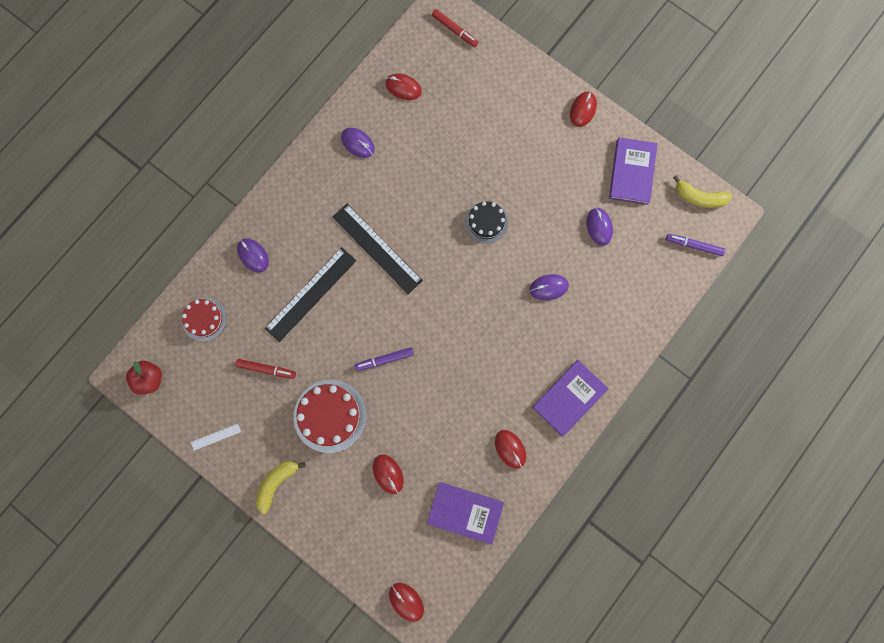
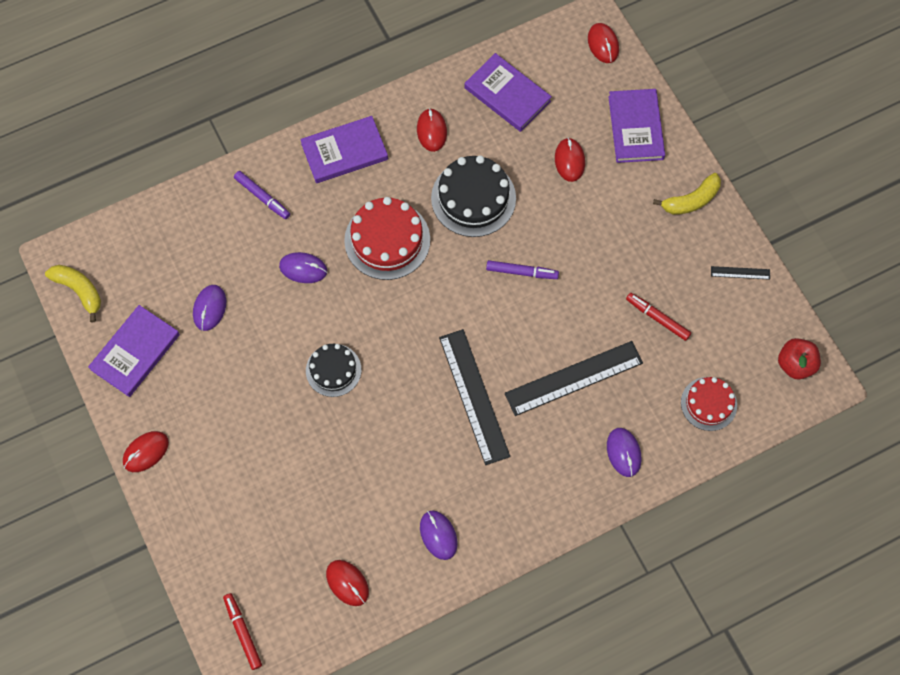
camera: 155 degrees left, 10 degrees down
(216, 436) = (740, 273): white ruler -> black ruler
(330, 416) = (606, 241): red cake -> red cake (387, 240)
(346, 530) = (635, 128): none -> purple book
(449, 405) = (473, 198): none -> black cake
(694, 245) = (120, 243): purple marker -> purple marker (262, 197)

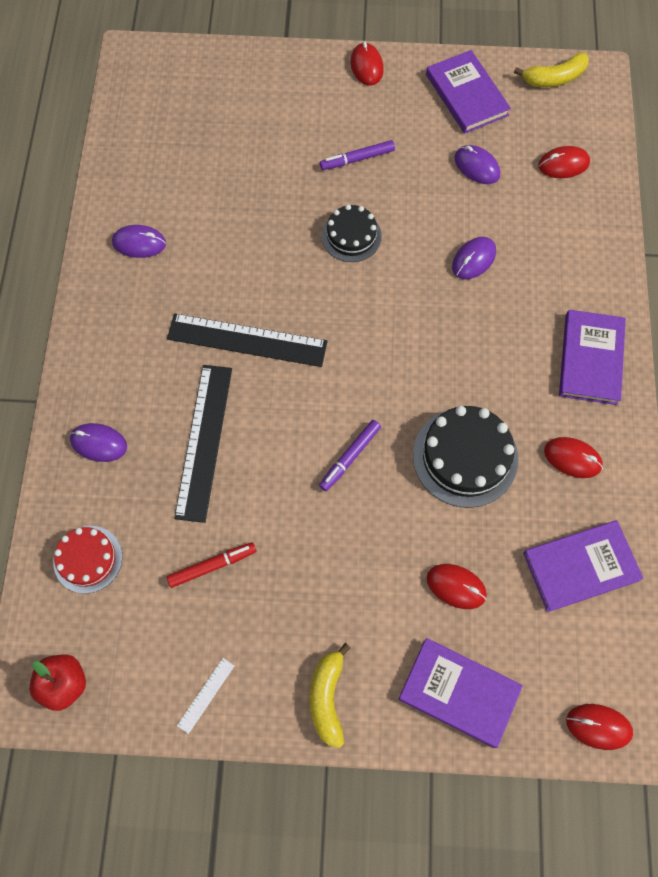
camera: 120 degrees right, 0 degrees up
(243, 632) = (166, 69): red marker -> none
(262, 197) = (575, 260): purple marker -> purple marker (357, 159)
(347, 583) = (150, 156): red mouse -> red mouse (563, 164)
(387, 240) = (462, 348): red cake -> none
(740, 273) = (205, 695): black ruler -> white ruler

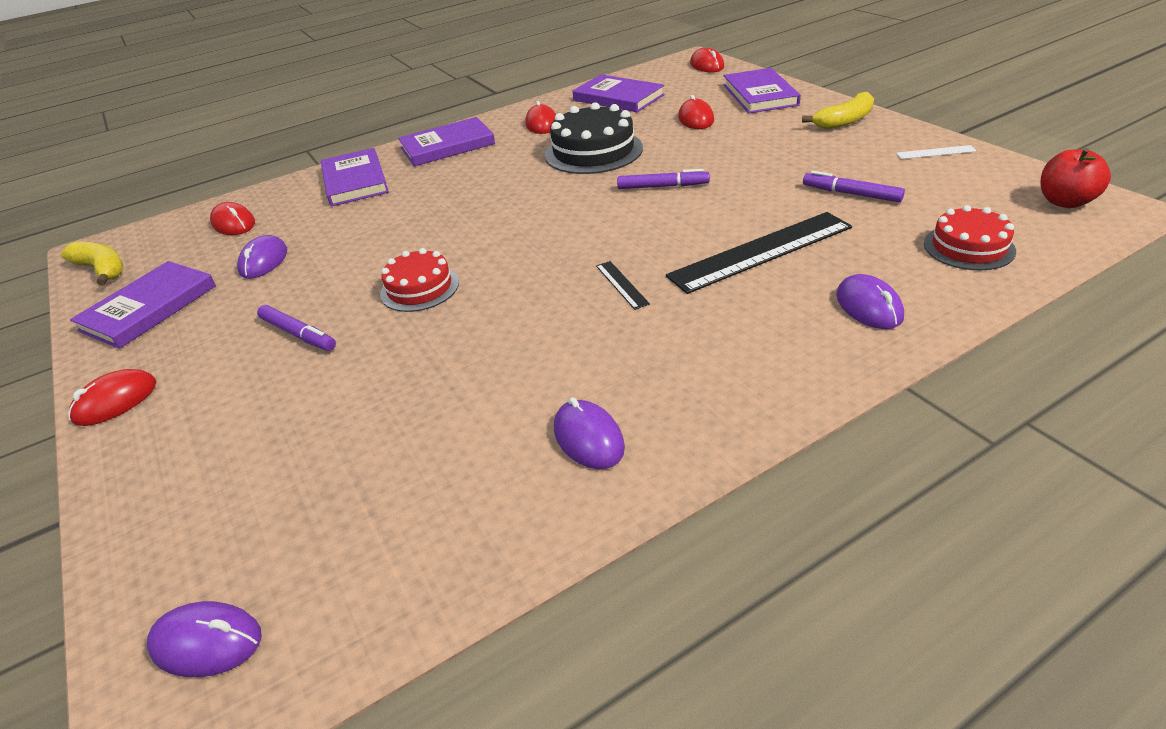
camera: 120 degrees left, 30 degrees down
(212, 566) = (851, 194): red marker -> purple marker
(247, 340) = (621, 284): black ruler -> black ruler, size x0.43
(351, 236) = (419, 288): black cake -> red cake
(473, 259) = (390, 219): purple mouse -> purple mouse (207, 642)
(574, 263) = (355, 181): none -> purple book

